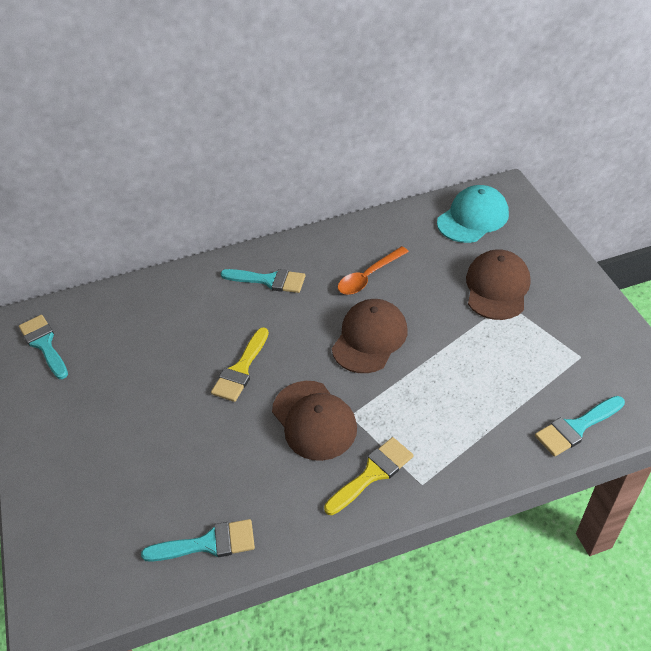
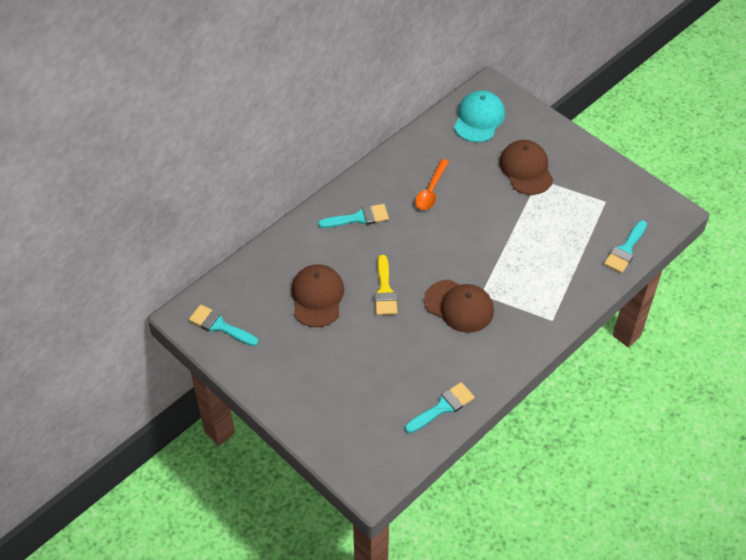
camera: 30 degrees left, 5 degrees up
(369, 338) = (460, 236): brown cap -> brown cap (317, 297)
(372, 473) = (518, 325): yellow brush -> none

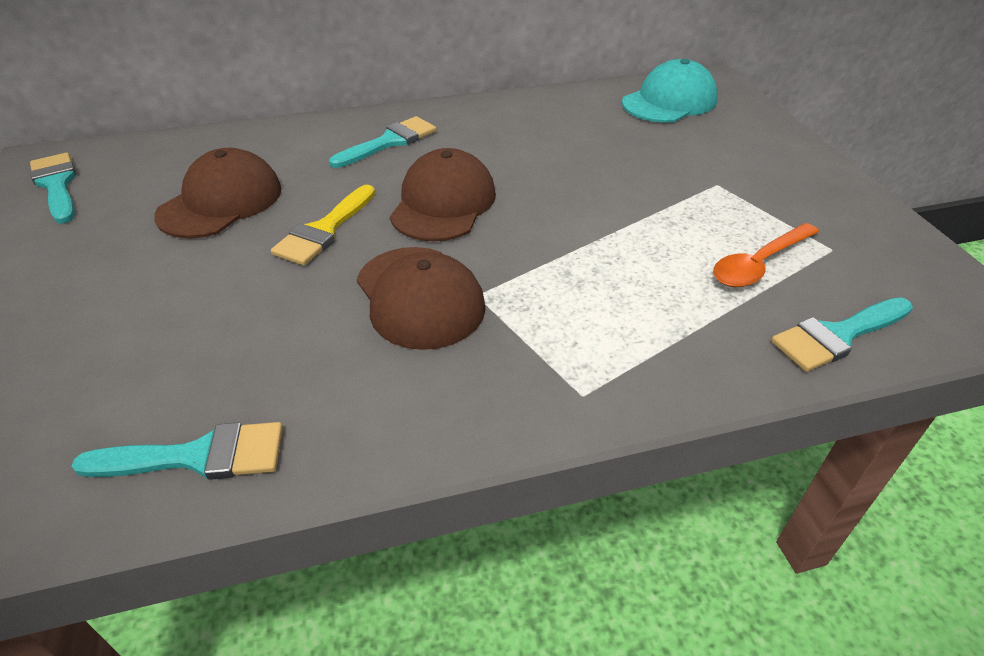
camera: 30 degrees right, 10 degrees down
(358, 218) = (389, 142): turquoise brush -> turquoise brush turned 60 degrees counterclockwise
(431, 190) = (525, 146): orange spoon -> orange spoon (759, 264)
(526, 169) = (703, 168): brown cap -> brown cap (443, 203)

